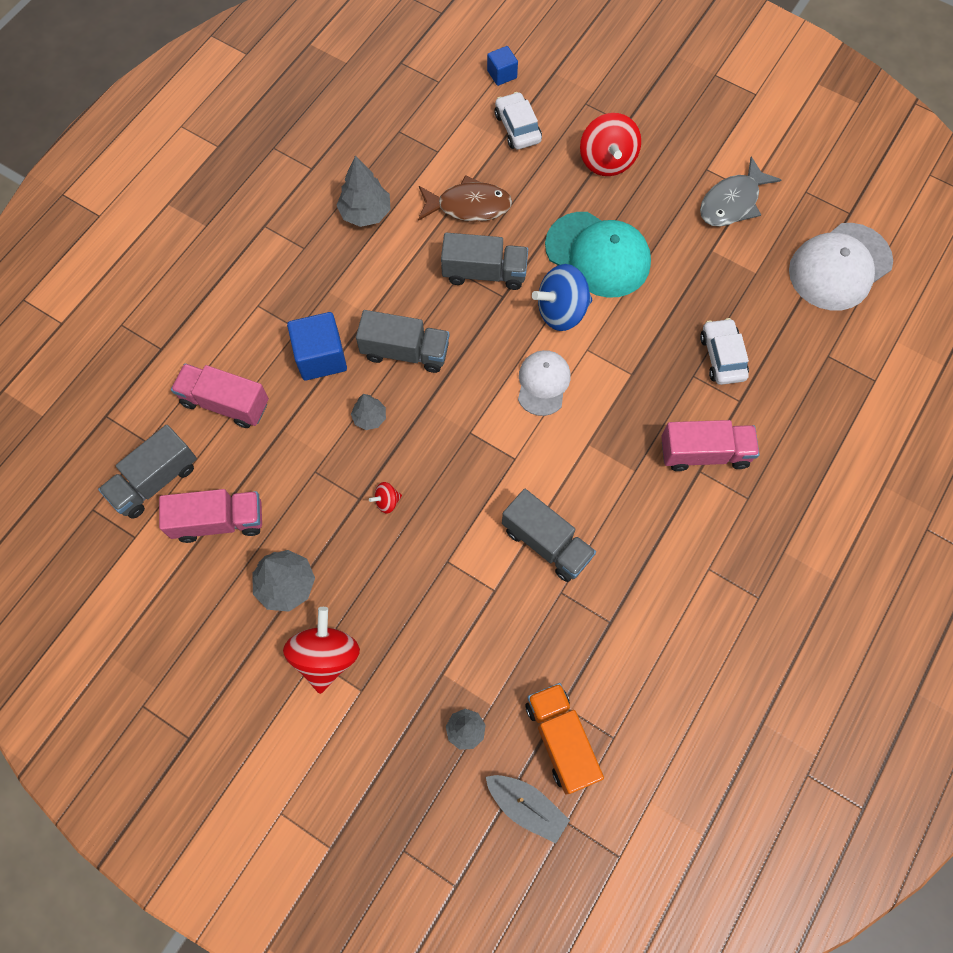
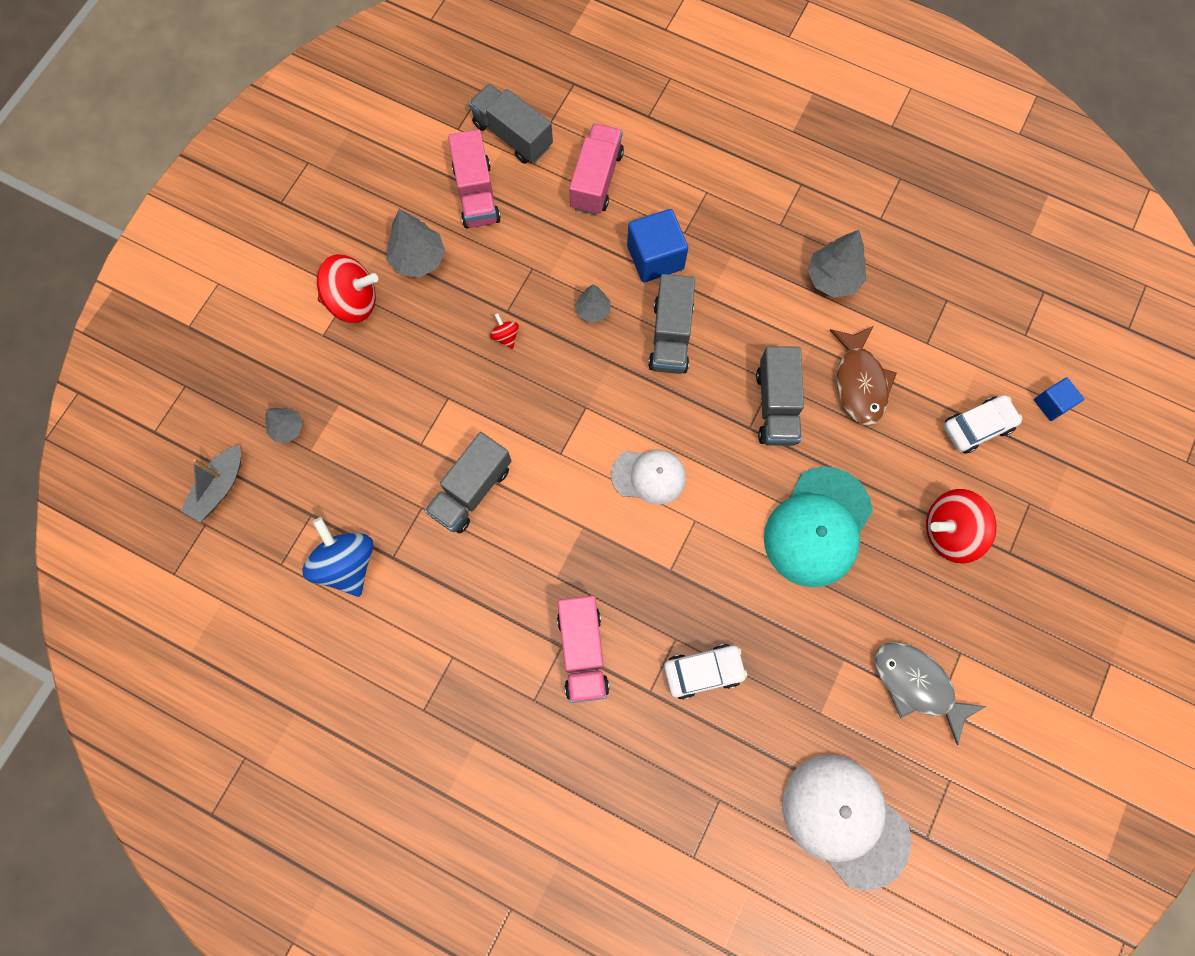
camera: 85 degrees right, 5 degrees up
(561, 311) = (739, 490): blue spinning top -> blue spinning top (347, 563)
(561, 740) = (278, 515): orange truck -> none

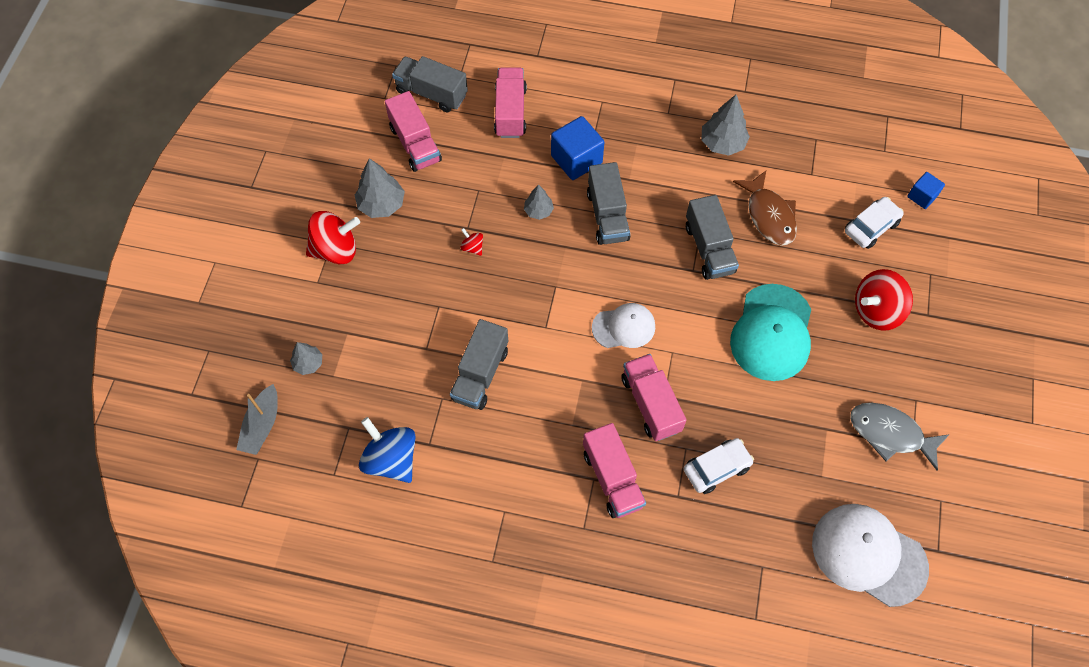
camera: 15 degrees left, 10 degrees down
(652, 576) = (651, 404): none -> pink truck

